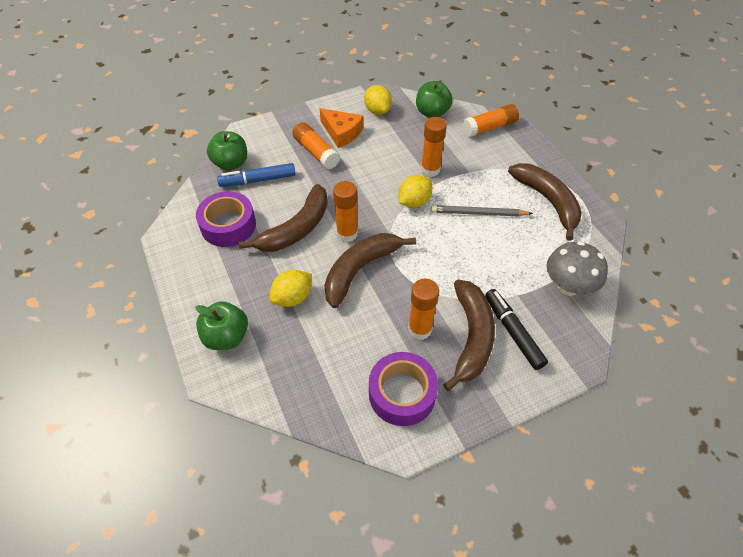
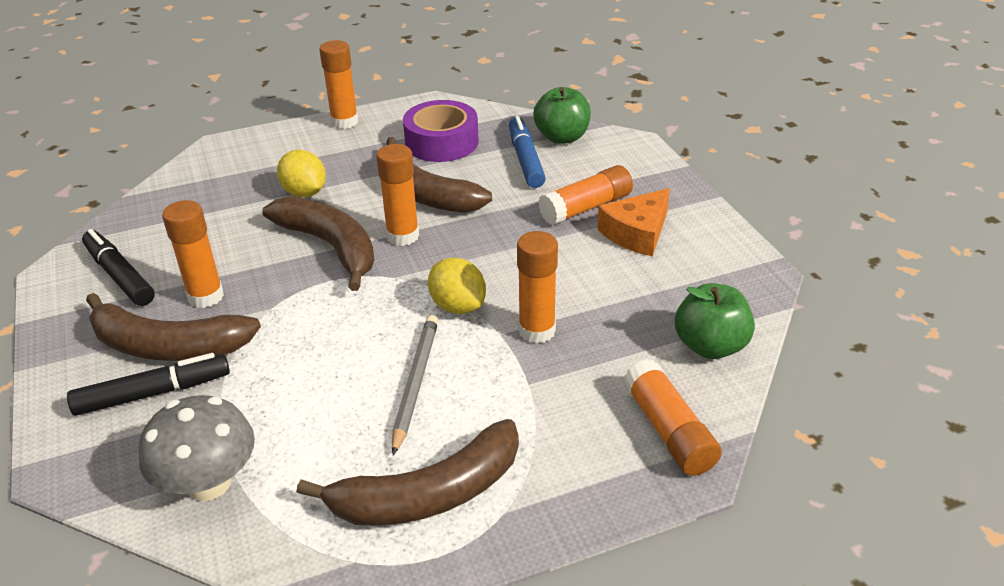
camera: 95 degrees right, 15 degrees down
(185, 290) = (344, 122): none -> orange glue stick
(226, 337) = (267, 151): green apple -> none
(377, 111) = (705, 274): yellow lemon -> none
(402, 393) = (119, 275): purple tape -> black marker

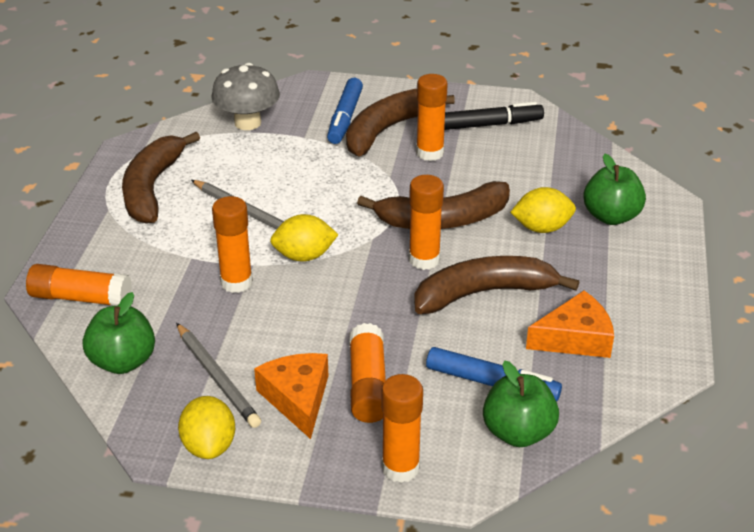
camera: 120 degrees right, 0 degrees up
(153, 393) = (345, 118): black marker -> blue marker
(261, 166) = (611, 216): none -> green apple
(344, 122) = (669, 287): orange glue stick -> orange glue stick (400, 468)
(441, 142) = (575, 338): purple tape -> orange cheese
(663, 282) = (217, 377): none -> grey pencil
(731, 252) = (209, 446): none -> yellow lemon

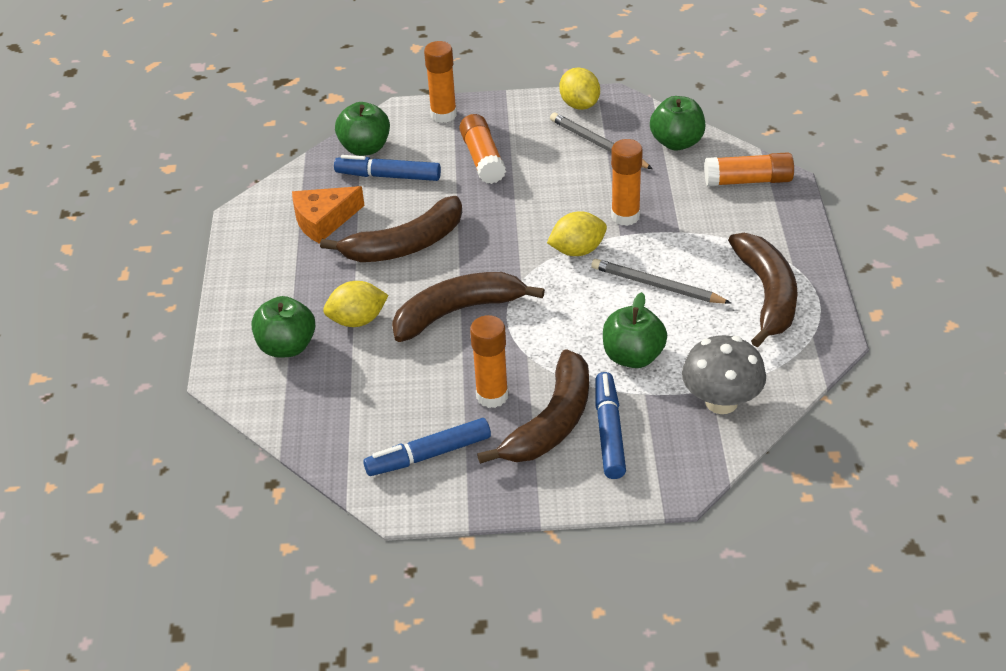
camera: 170 degrees right, 5 degrees up
(297, 398) = (532, 141): orange cheese -> none
(299, 161) = (633, 357): none -> green apple
(424, 260) = (465, 266): orange glue stick -> none
(491, 124) = (428, 455): black marker -> blue marker

